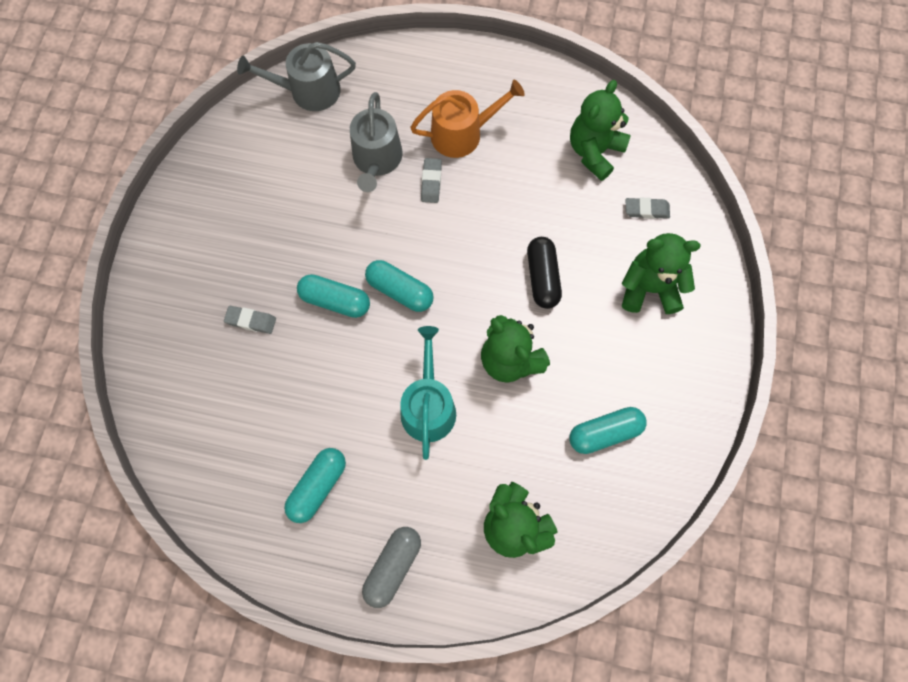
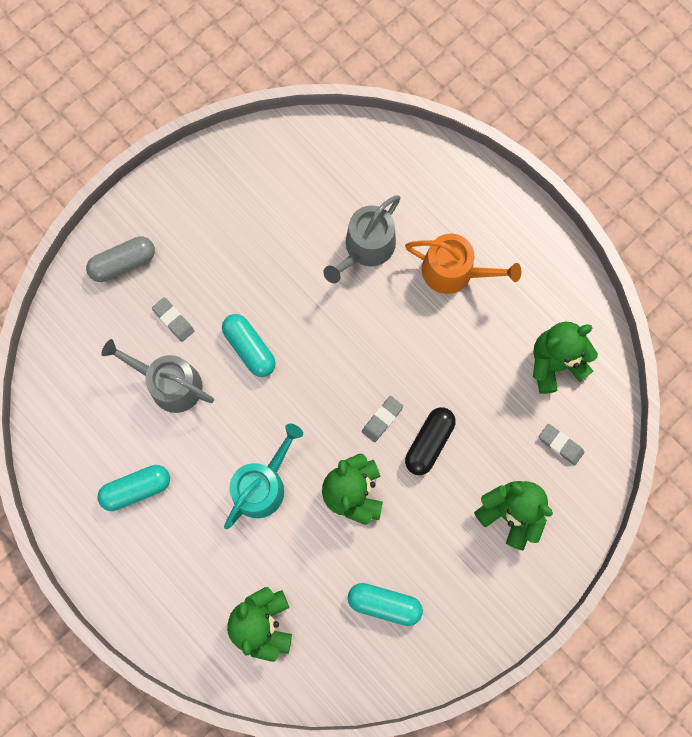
camera: 35 degrees right, 5 degrees up
(308, 91) = (352, 147): grey watering can -> grey watering can (169, 383)
(393, 566) = (150, 589): grey capsule -> grey capsule (123, 263)
(400, 290) = (306, 375): turquoise capsule -> none
(431, 182) = (397, 298): grey eraser -> grey eraser (382, 419)

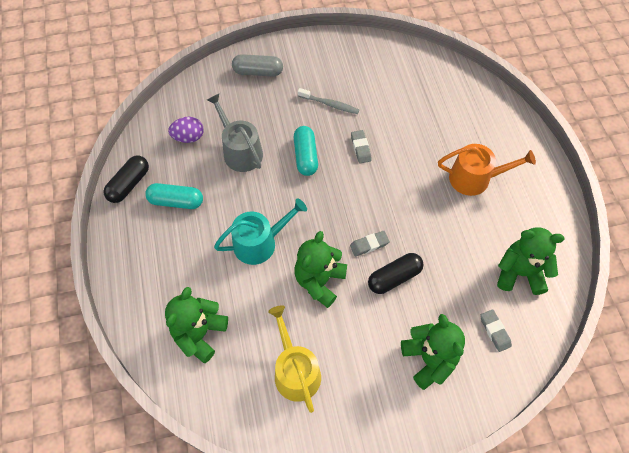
camera: 30 degrees right, 15 degrees down
(67, 499) = (129, 184): none -> black capsule
(97, 400) = (188, 137): none -> purple egg
(173, 320) = (267, 117): grey eraser -> grey eraser (360, 148)
(237, 262) = (330, 104): none -> grey toothbrush
(365, 248) = (420, 135): grey watering can -> none
(384, 604) = (295, 370): turquoise capsule -> yellow watering can
(454, 271) = (475, 178): orange watering can -> orange watering can turned 45 degrees counterclockwise

